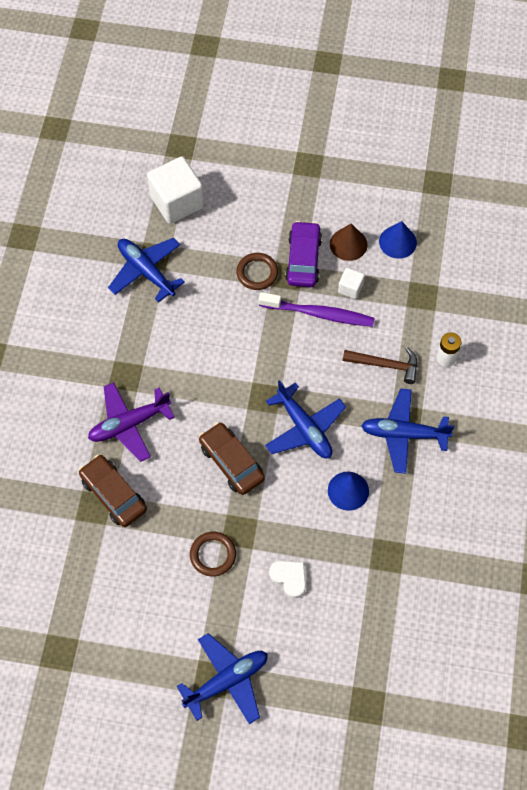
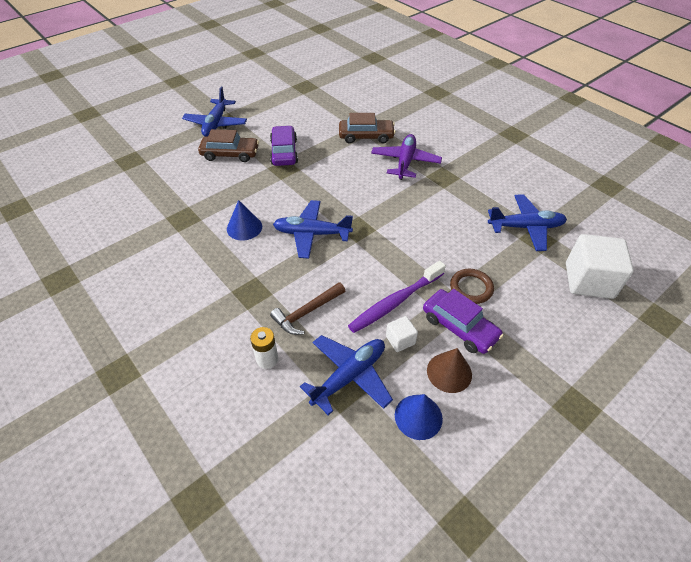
camera: 130 degrees right, 15 degrees down
(213, 555) = (284, 152): brown ring -> purple car
(231, 462) = (329, 188): brown car -> brown car (230, 154)
(289, 578) = (231, 172): white heart -> none
(404, 434) = (243, 283): blue plane -> blue plane (349, 376)

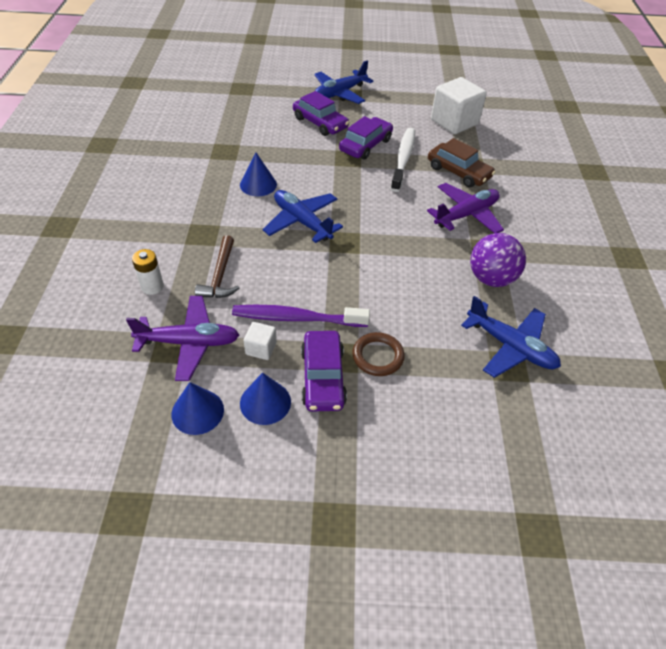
camera: 40 degrees right, 0 degrees up
(230, 154) = (320, 123): brown car -> purple car
(306, 312) = (220, 276): brown hammer -> brown hammer turned 90 degrees counterclockwise
(321, 147) = (403, 159): none -> white toothbrush
(349, 376) = (189, 342): blue plane -> purple plane
(449, 372) = (265, 402): brown cone -> blue cone
(467, 193) = (491, 278): none -> purple ball
(589, 280) = (509, 439): white cube -> white cube (454, 122)

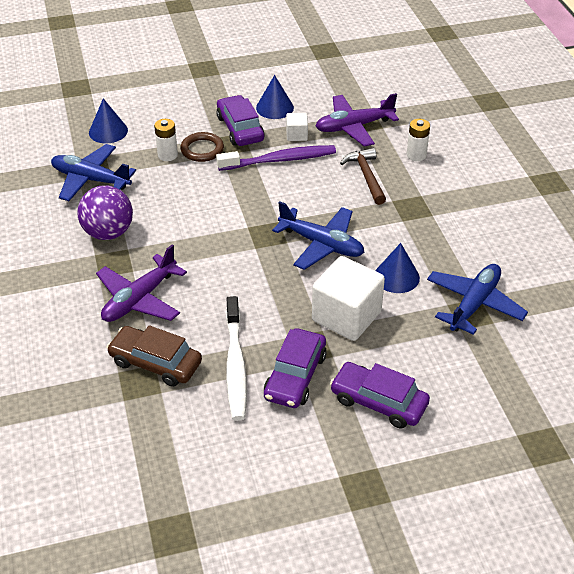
camera: 165 degrees right, 5 degrees down
(197, 411) = (317, 94): blue cone -> blue cone (108, 131)
(339, 93) = (382, 484): blue plane -> blue plane (474, 304)
(419, 359) = (167, 155): none -> white battery
(454, 122) = (173, 468): white cube -> white cube (346, 316)

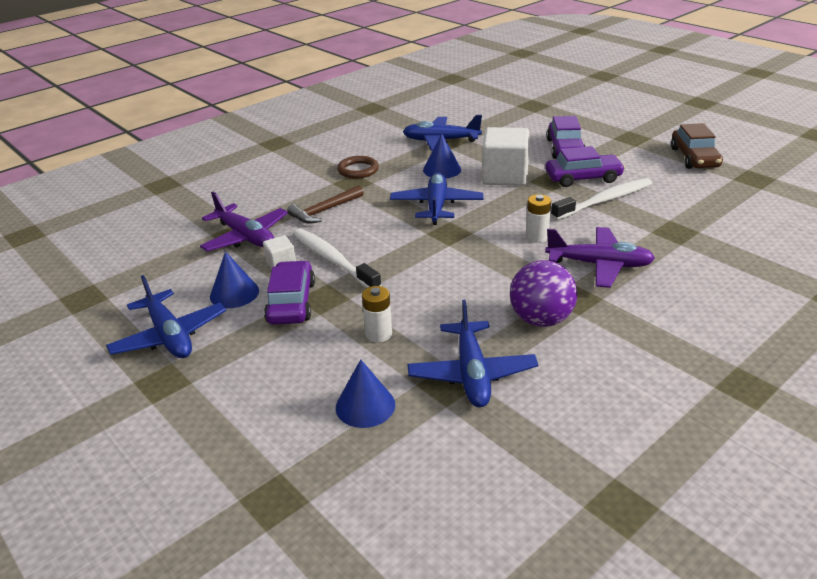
camera: 115 degrees left, 10 degrees down
(155, 363) = (649, 231): brown car -> brown car (694, 158)
(202, 149) = (350, 313): brown ring -> brown ring (358, 170)
(240, 129) = (291, 302): purple car -> purple car turned 135 degrees clockwise
(248, 76) = (169, 336): none -> blue plane
(280, 160) = (333, 260): purple toothbrush -> white toothbrush
(416, 155) = (274, 197): white battery -> white battery (536, 237)

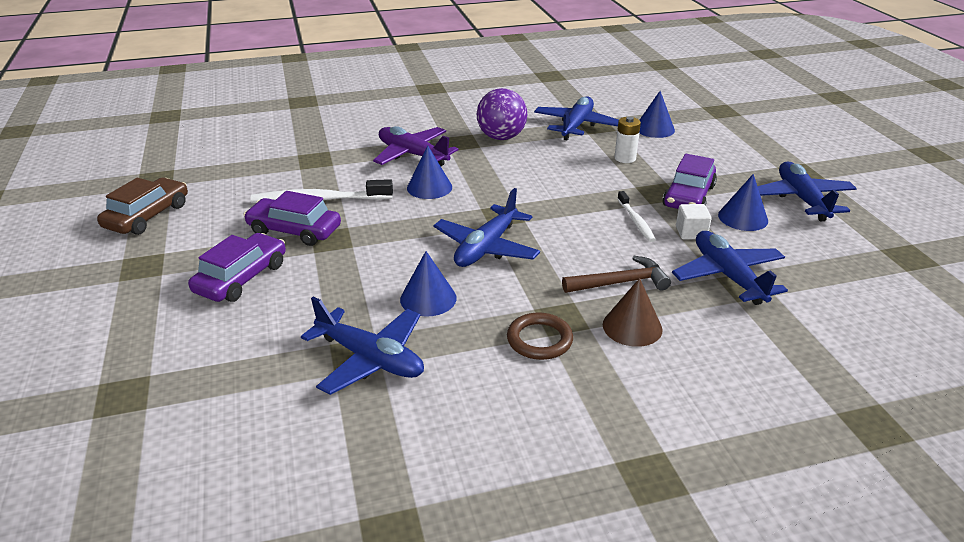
camera: 155 degrees left, 0 degrees up
(245, 237) = (728, 276): purple plane -> blue plane
(306, 190) = (632, 327): none -> brown cone
(333, 260) = (636, 221): white toothbrush -> white toothbrush, size x0.57
(504, 176) = (369, 261): white cube -> none
(536, 237) = (429, 187): white battery -> blue cone

